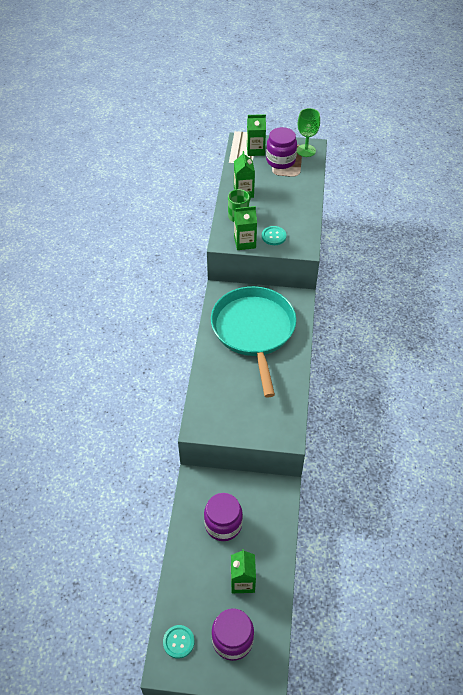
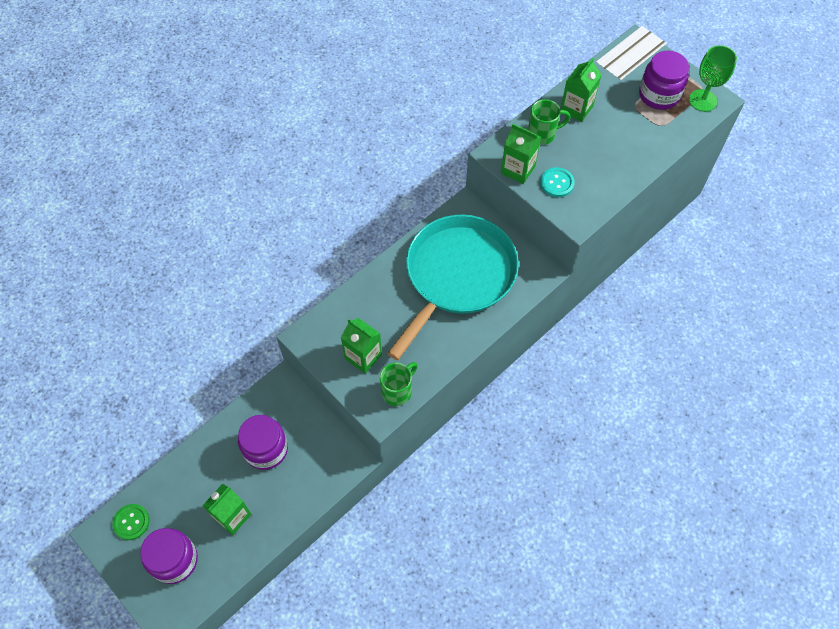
camera: 40 degrees right, 10 degrees up
(178, 642) = (131, 522): turquoise button -> green button
(255, 150) = (642, 64): green carton -> green carton (363, 356)
(285, 417) = (397, 391): none -> green mug

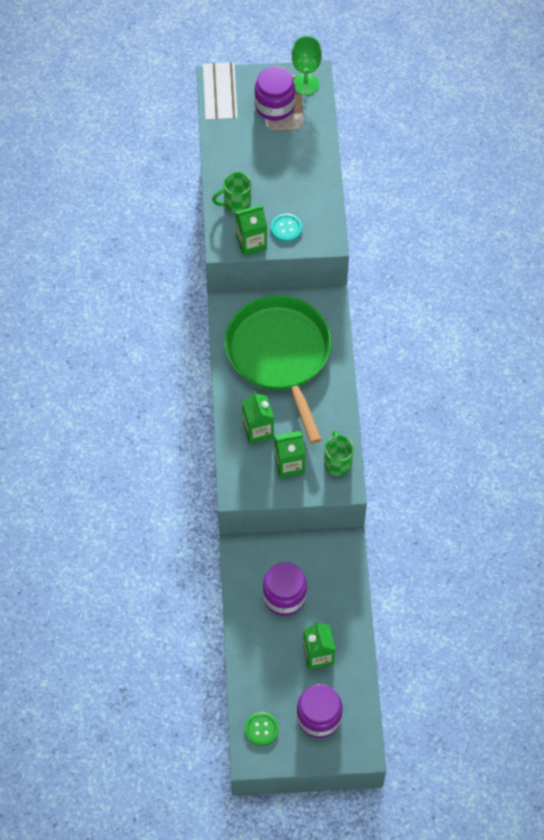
camera: 50 degrees left, 0 degrees up
(457, 276) = (280, 355): turquoise pan -> green pan
(542, 134) = (236, 203): green mug -> green mug turned 135 degrees counterclockwise
(576, 109) = (235, 165): green carton -> green carton (258, 430)

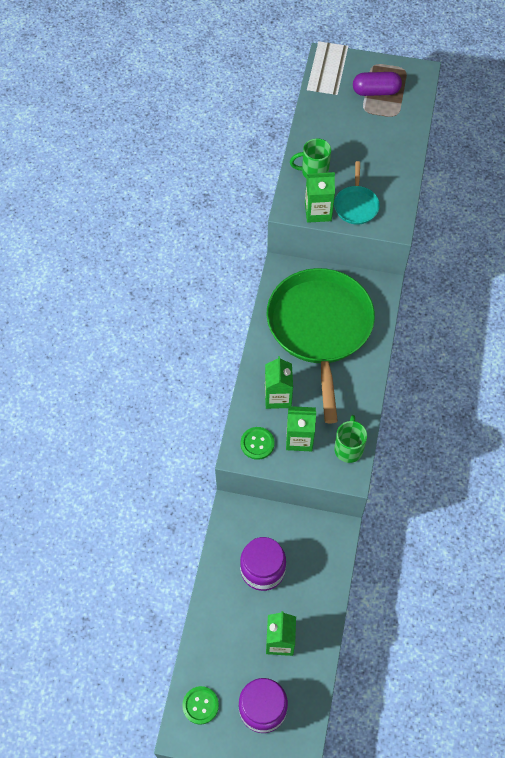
camera: 15 degrees right, 0 degrees up
(251, 479) = (257, 443): none -> green button
(274, 106) = (376, 91): purple jar -> purple capsule
(286, 228) = (356, 205): turquoise button -> turquoise pan
(305, 84) = (411, 78): green goblet -> none

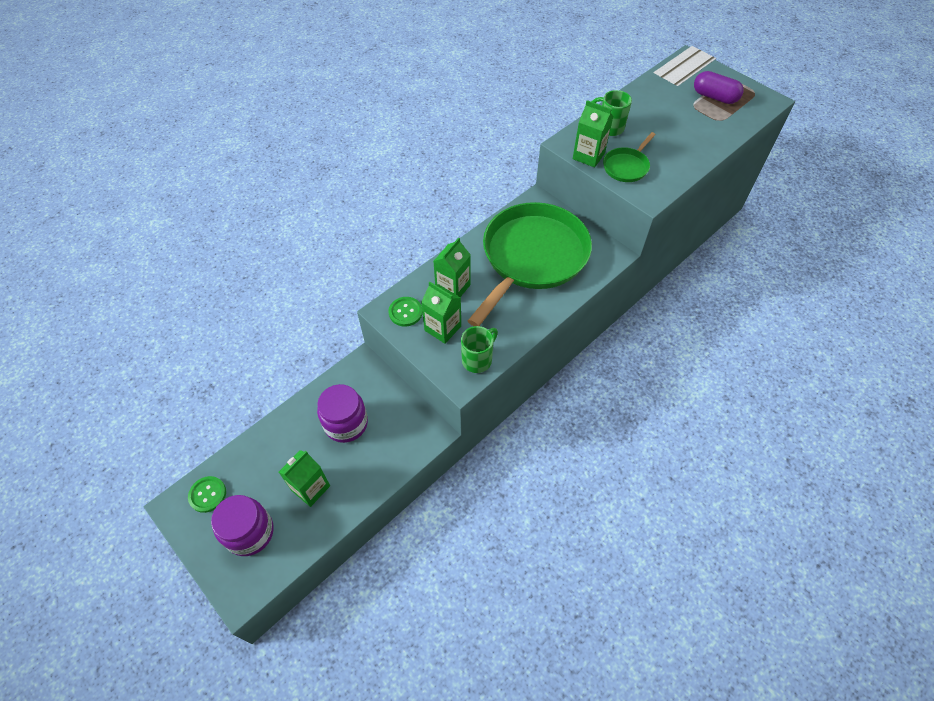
camera: 35 degrees right, 5 degrees down
(356, 205) = (626, 166): turquoise pan -> green pan

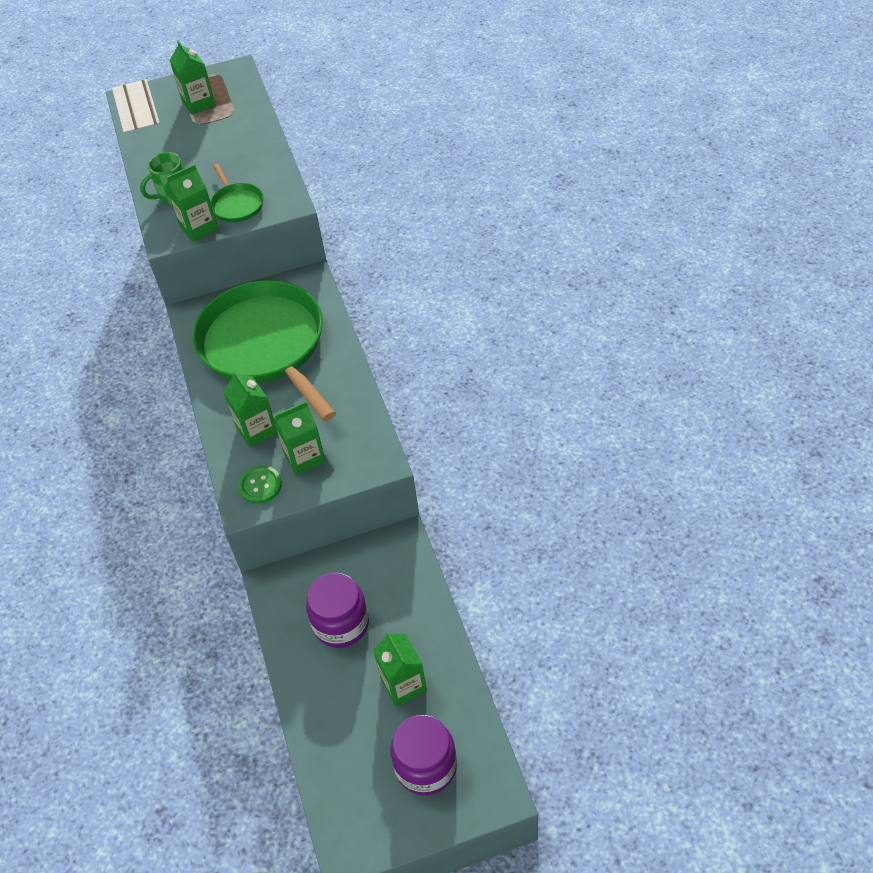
camera: 60 degrees left, 5 degrees down
(207, 494) = (352, 805): green button -> none
(478, 360) = (364, 439): green mug -> none
(714, 97) = (198, 103): purple capsule -> green carton

